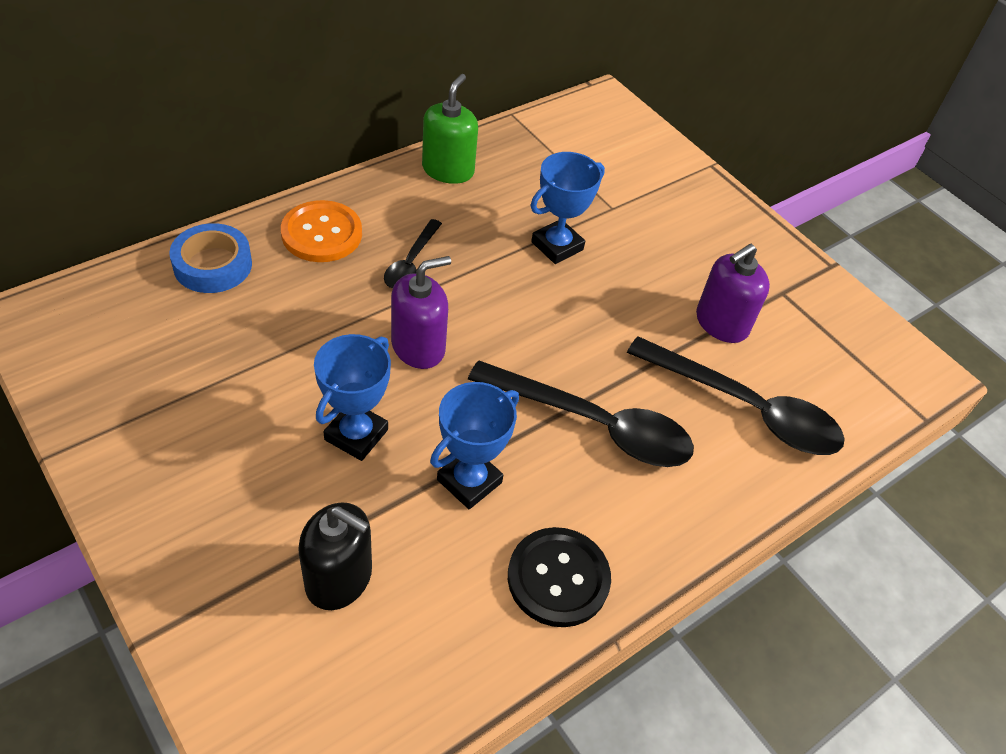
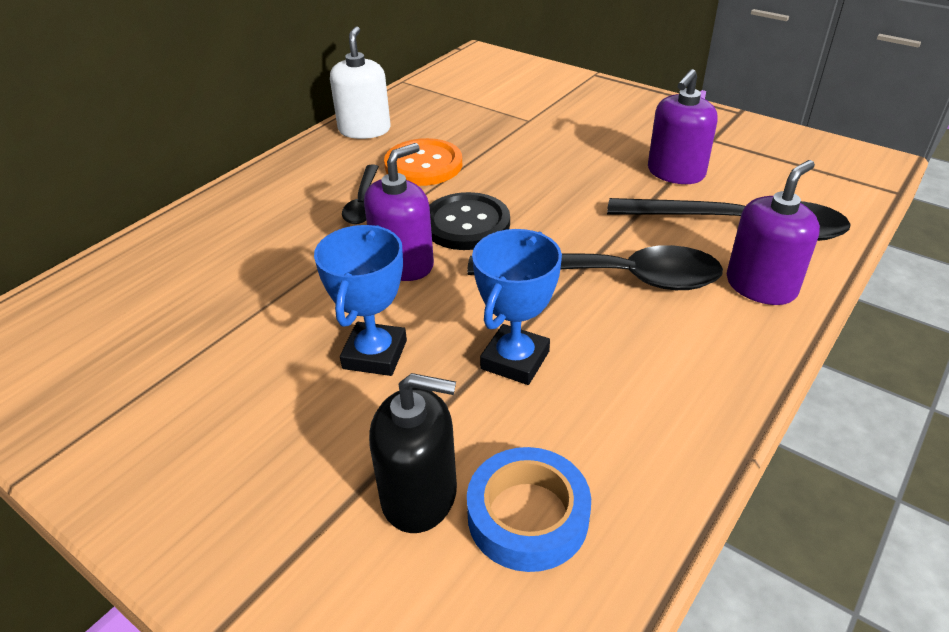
camera: 10 degrees left, 10 degrees down
(213, 265) = (158, 255): blue tape -> blue tape (527, 516)
(322, 233) = (263, 203): orange button -> orange button (423, 165)
(448, 170) = (364, 130): green soap dispenser -> white soap dispenser
(557, 246) = (495, 157): blue trophy -> none
(558, 578) = (656, 418): black button -> black button (466, 224)
(724, 480) = (761, 286): none -> purple soap dispenser

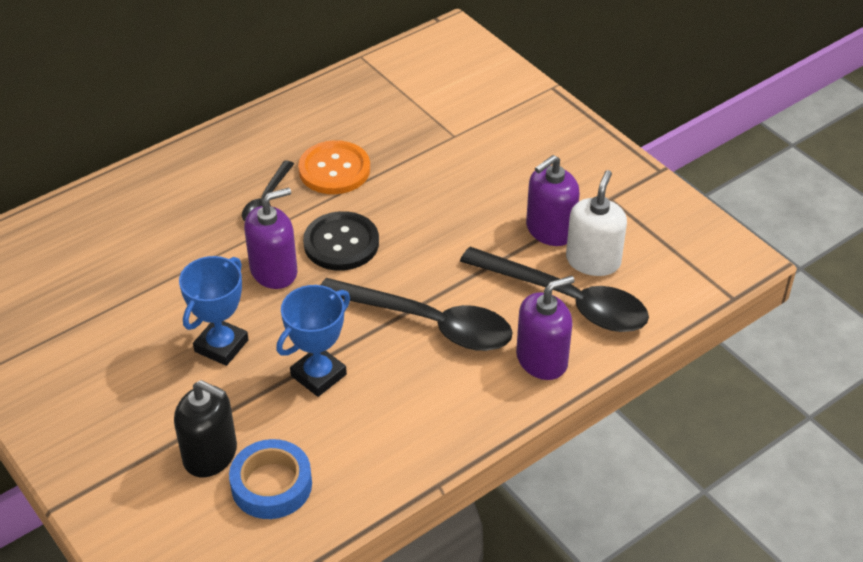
camera: 15 degrees right, 5 degrees up
(364, 130) = (300, 115): white soap dispenser -> white soap dispenser (593, 261)

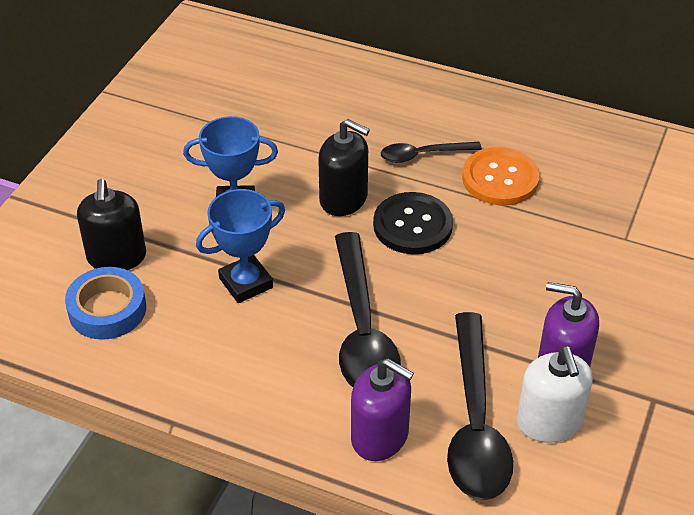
camera: 60 degrees right, 0 degrees up
(274, 271) = (343, 199): purple soap dispenser -> black soap dispenser
(318, 375) = (246, 283): blue trophy -> blue trophy turned 45 degrees counterclockwise
(593, 261) = (549, 422): white soap dispenser -> white soap dispenser turned 90 degrees clockwise

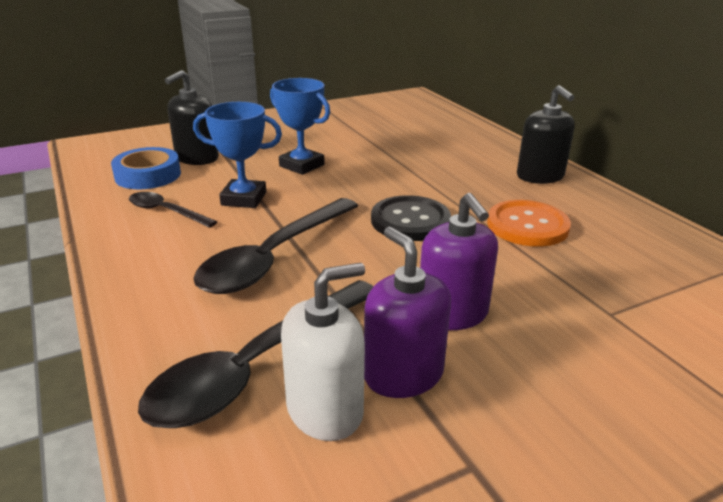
camera: 40 degrees right, 15 degrees down
(343, 199) = (380, 188): black soap dispenser -> black soap dispenser (540, 176)
(380, 436) = (171, 326): purple soap dispenser -> purple soap dispenser (452, 313)
(423, 155) = (478, 190): black spoon -> black spoon (166, 212)
(549, 422) = (325, 410): white soap dispenser -> white soap dispenser turned 150 degrees counterclockwise

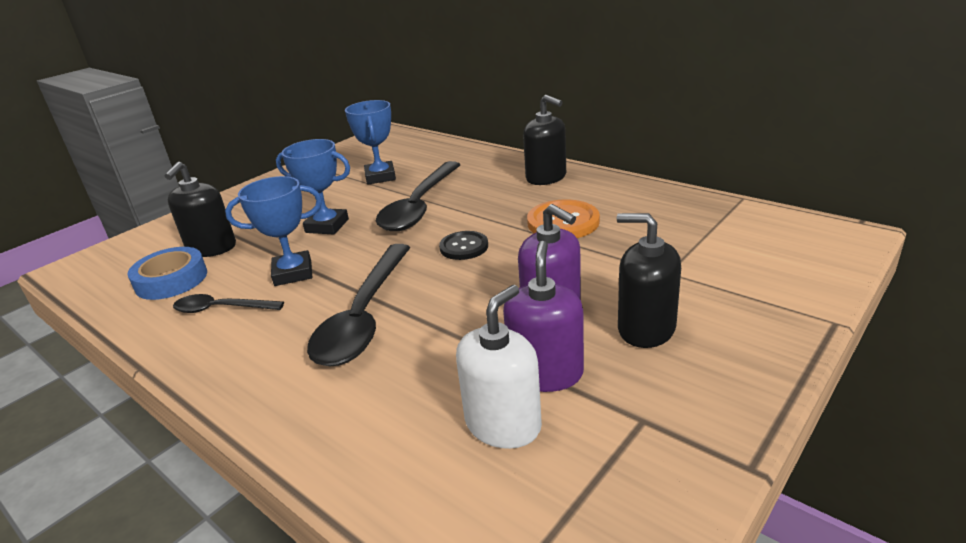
camera: 20 degrees left, 0 degrees up
(258, 365) = (420, 411): black spoon -> black spoon (419, 206)
(379, 134) = (380, 177): none -> blue trophy
(403, 374) = (546, 373): purple soap dispenser -> purple soap dispenser turned 60 degrees clockwise
(410, 221) = (464, 247): black button -> black button, size x0.66
(543, 367) = (646, 329): none -> black soap dispenser

